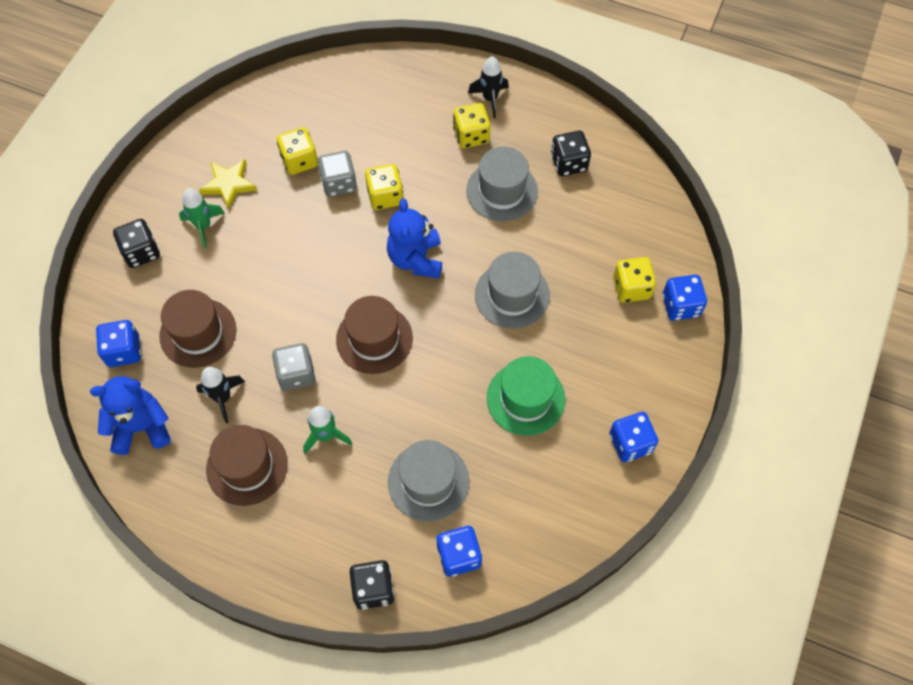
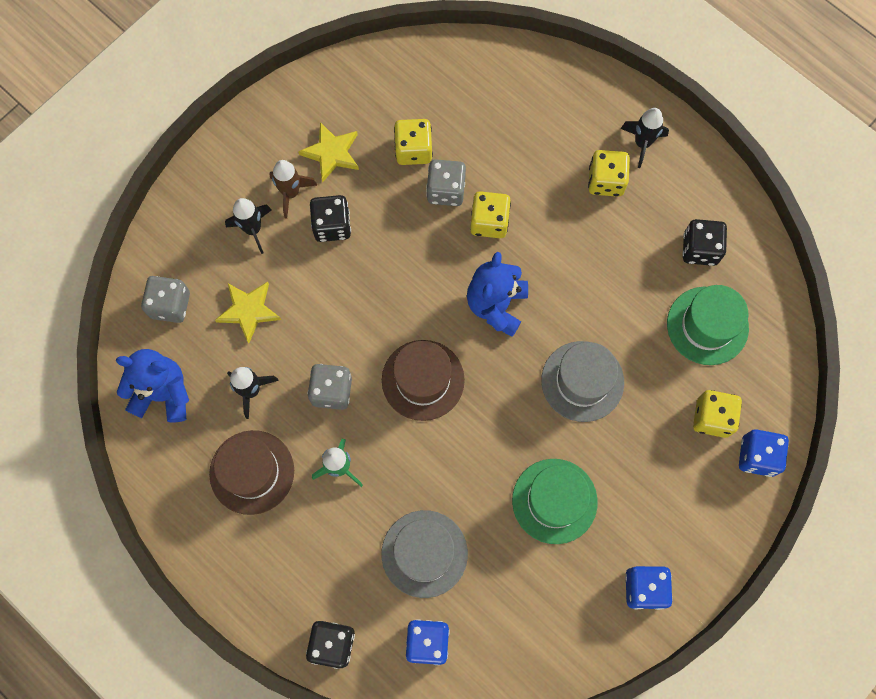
camera: 20 degrees right, 10 degrees up
(124, 351) = (170, 305): blue dice -> grey dice
(141, 252) = (220, 201): black dice -> black dice (332, 225)
(179, 266) = (253, 229): none -> black rocket
(198, 333) = (249, 311): brown hat -> yellow star
(203, 226) = (291, 193): green rocket -> brown rocket
(502, 191) = (615, 257): grey hat -> none
(598, 219) = (707, 325): none -> green hat

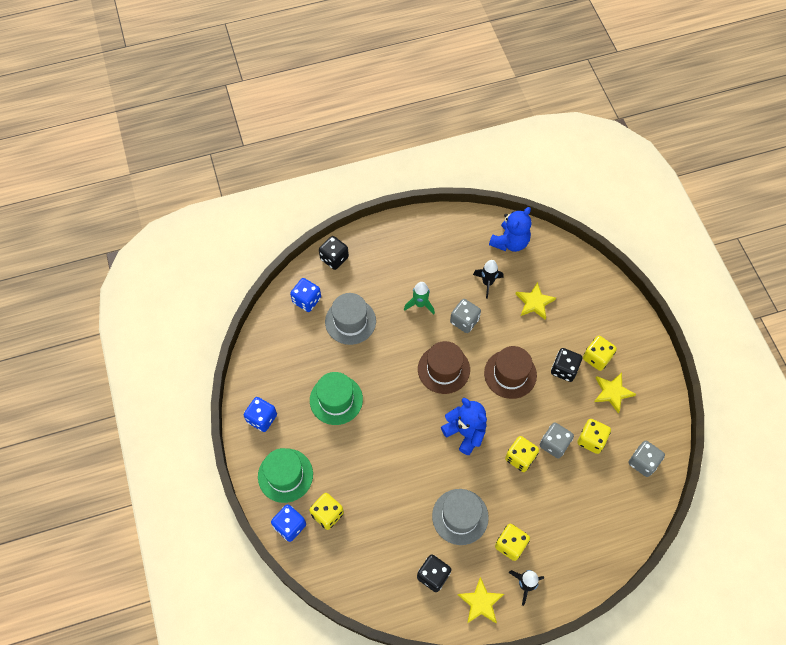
camera: 120 degrees right, 10 degrees down
(170, 305) = (559, 267): grey dice -> grey dice (643, 462)
(252, 472) = (443, 263): brown hat -> brown hat (510, 374)
(253, 229) = (583, 327): black rocket -> none
(291, 193) = (596, 358): brown rocket -> yellow dice
(582, 381) = (392, 453): grey hat -> grey hat (460, 516)
(694, 181) = (480, 602): none -> yellow star
(707, 325) = (382, 547): green hat -> green hat (285, 475)

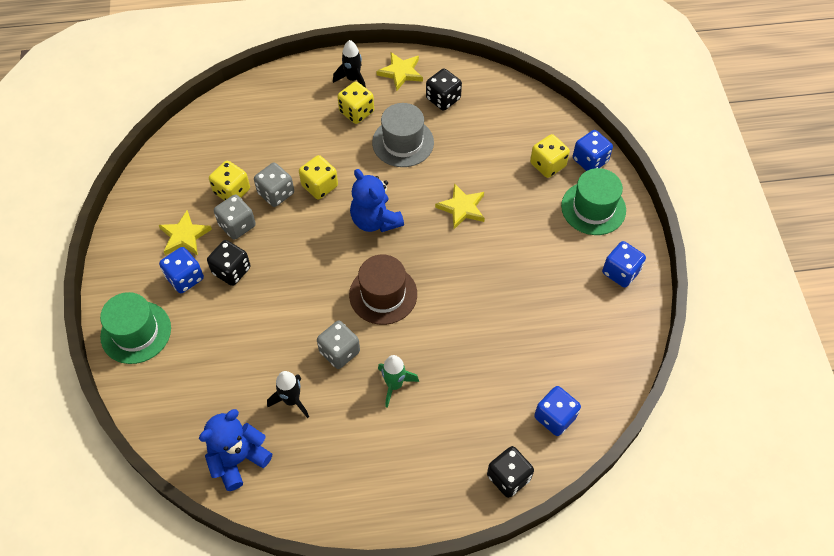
camera: 170 degrees left, 5 degrees down
(336, 399) = (526, 279): green hat -> green hat (136, 332)
(350, 321) = (496, 376): grey hat -> none
(510, 374) = (301, 276): brown hat -> none
(534, 302) = (236, 361): yellow star -> yellow star (462, 208)
(596, 358) = (185, 278): yellow dice -> blue dice
(643, 462) = (184, 162): grey dice -> grey dice (237, 225)

